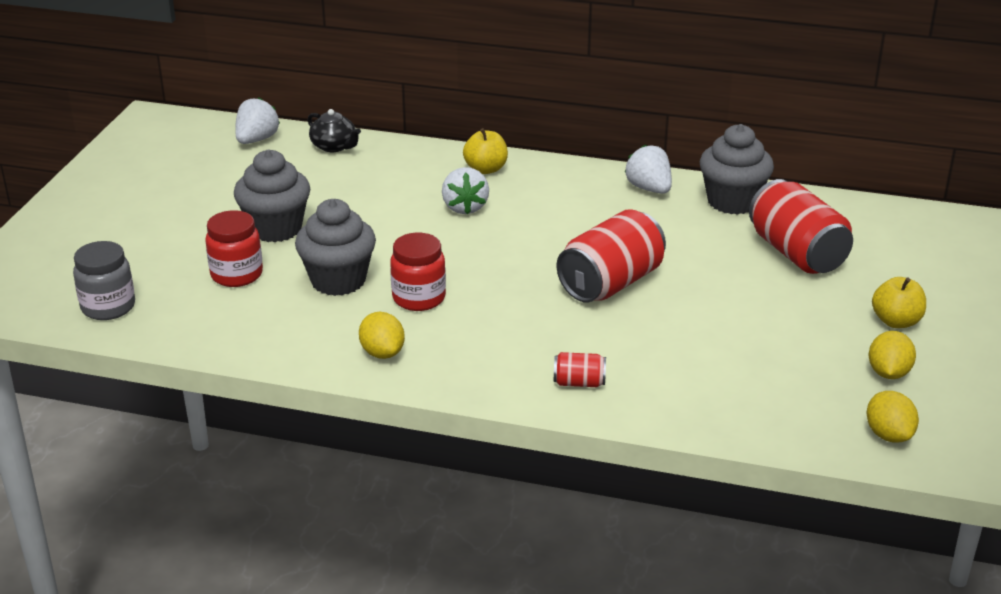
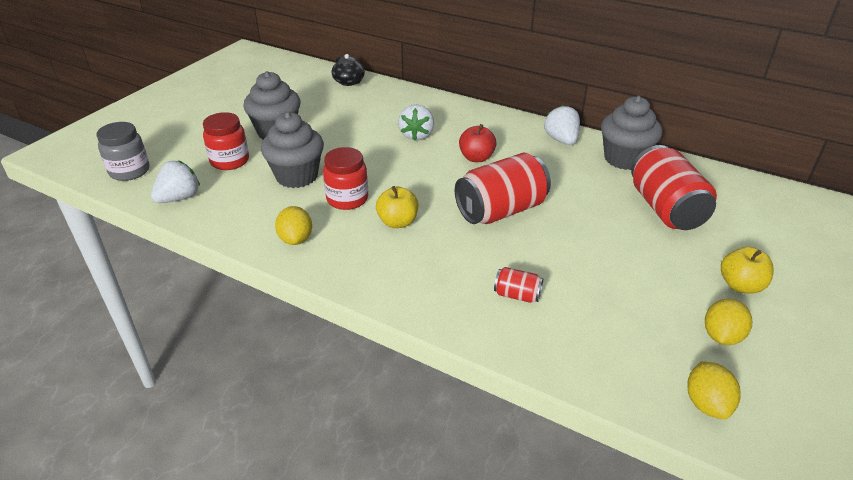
camera: 15 degrees right, 5 degrees up
(256, 140) = (301, 71): white strawberry -> white strawberry (179, 198)
(486, 169) = (445, 110): yellow apple -> yellow apple (398, 222)
(554, 225) = (476, 158): none -> red apple
(579, 383) = (437, 294): red can -> red can (517, 295)

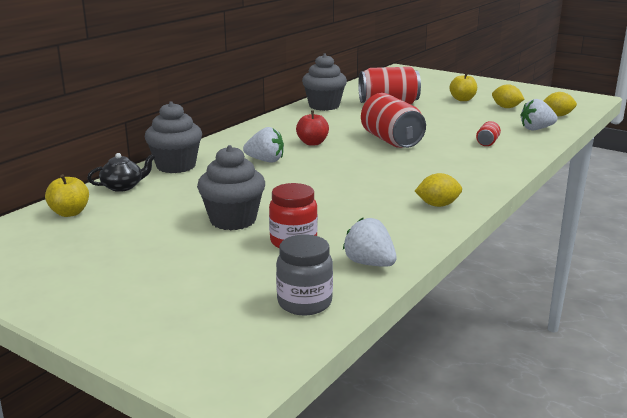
camera: 85 degrees left, 15 degrees down
(297, 176) = (332, 207): grey cupcake -> grey cupcake (176, 166)
(347, 199) = (374, 187): red jar -> none
(398, 222) = (408, 170): yellow apple -> yellow apple (70, 213)
(561, 140) = (291, 118): white strawberry -> white strawberry (536, 129)

